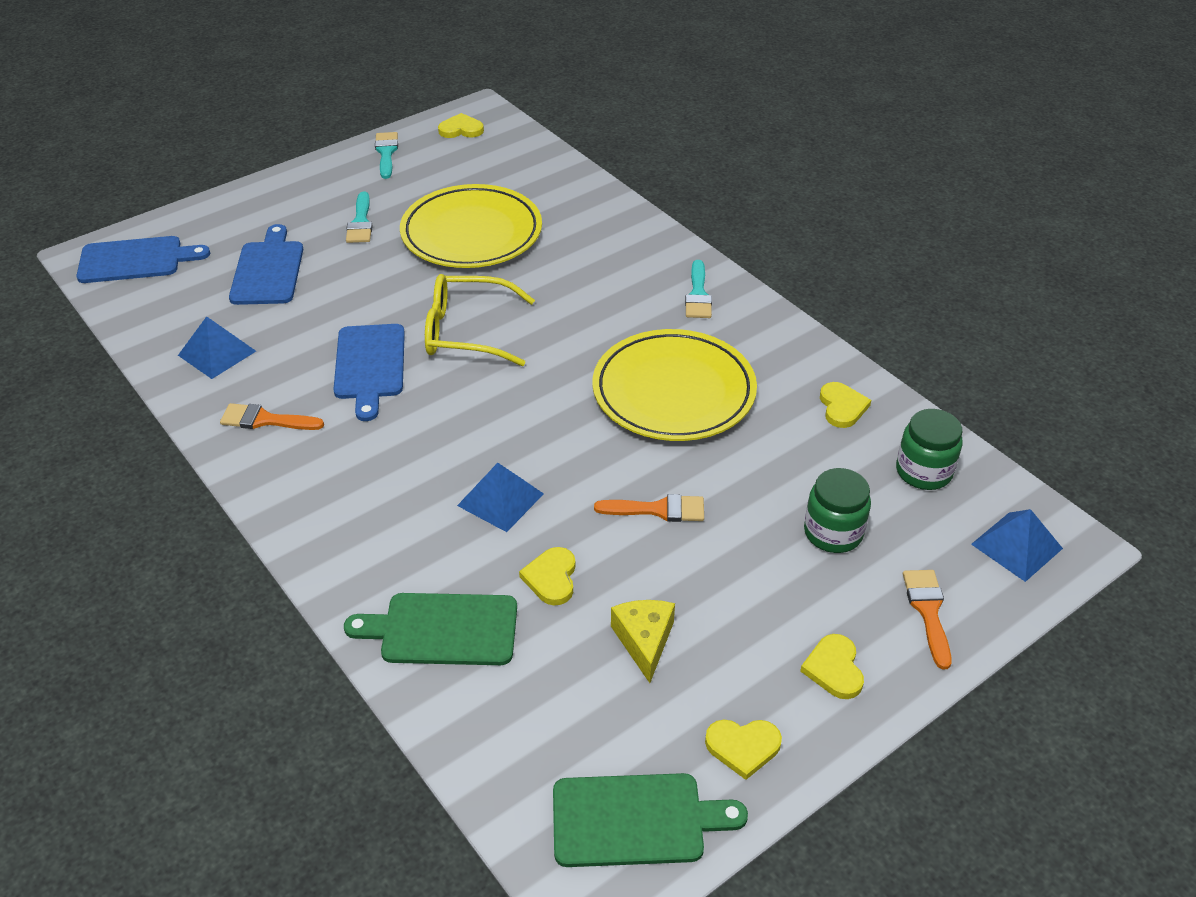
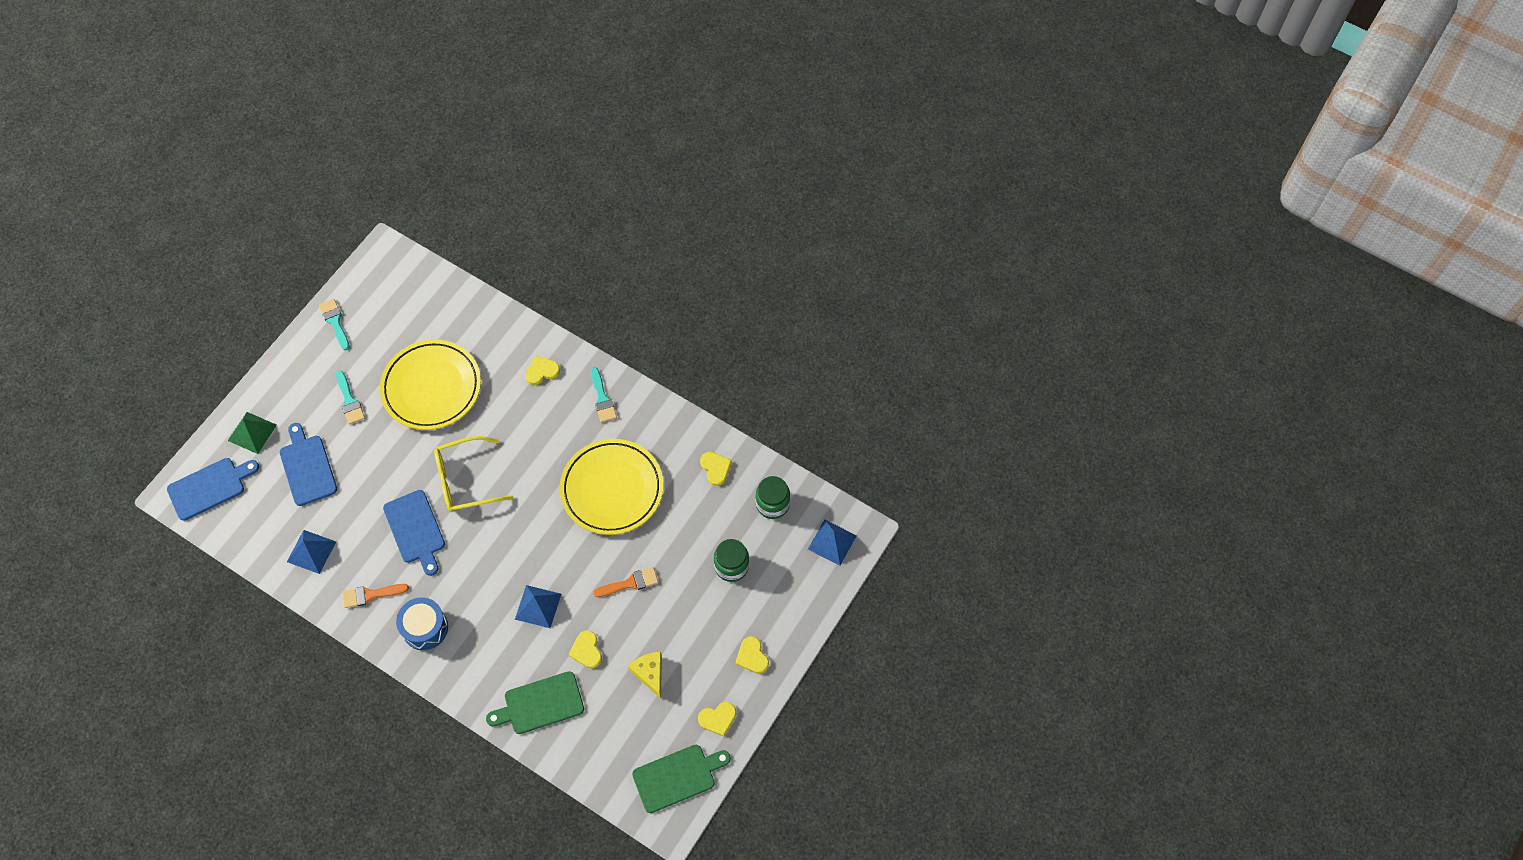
camera: 20 degrees left, 20 degrees up
(223, 223) = (252, 432): none -> green pyramid
(318, 479) = (425, 628): none -> blue drum
(461, 129) = (379, 278): yellow heart -> yellow heart (542, 371)
(928, 611) = (793, 603): orange brush -> none

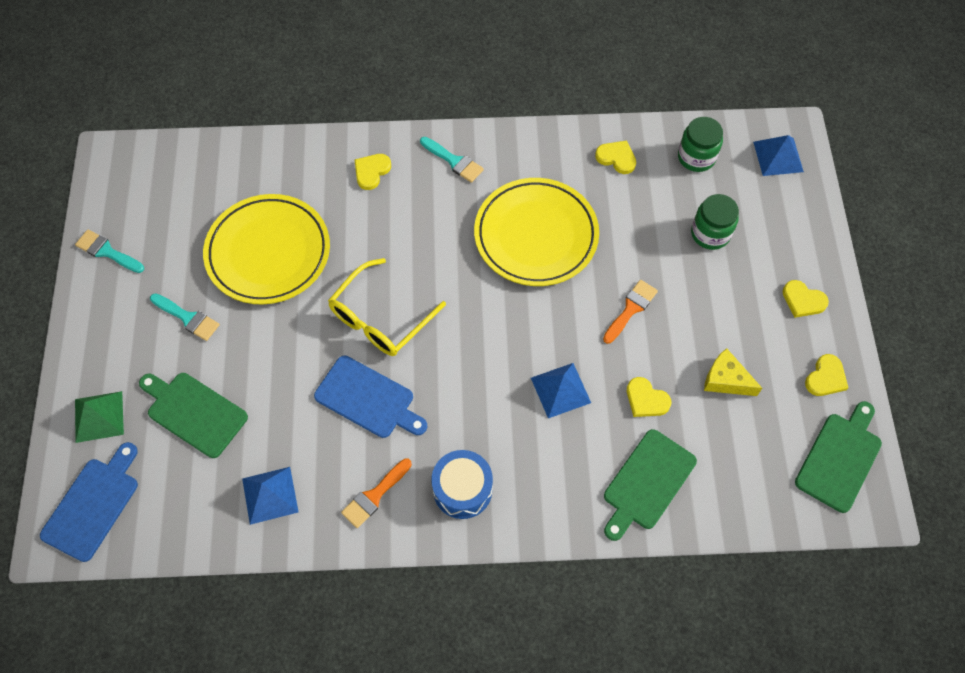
camera: 35 degrees left, 0 degrees up
(307, 467) = (194, 412): blue cutting board -> green cutting board

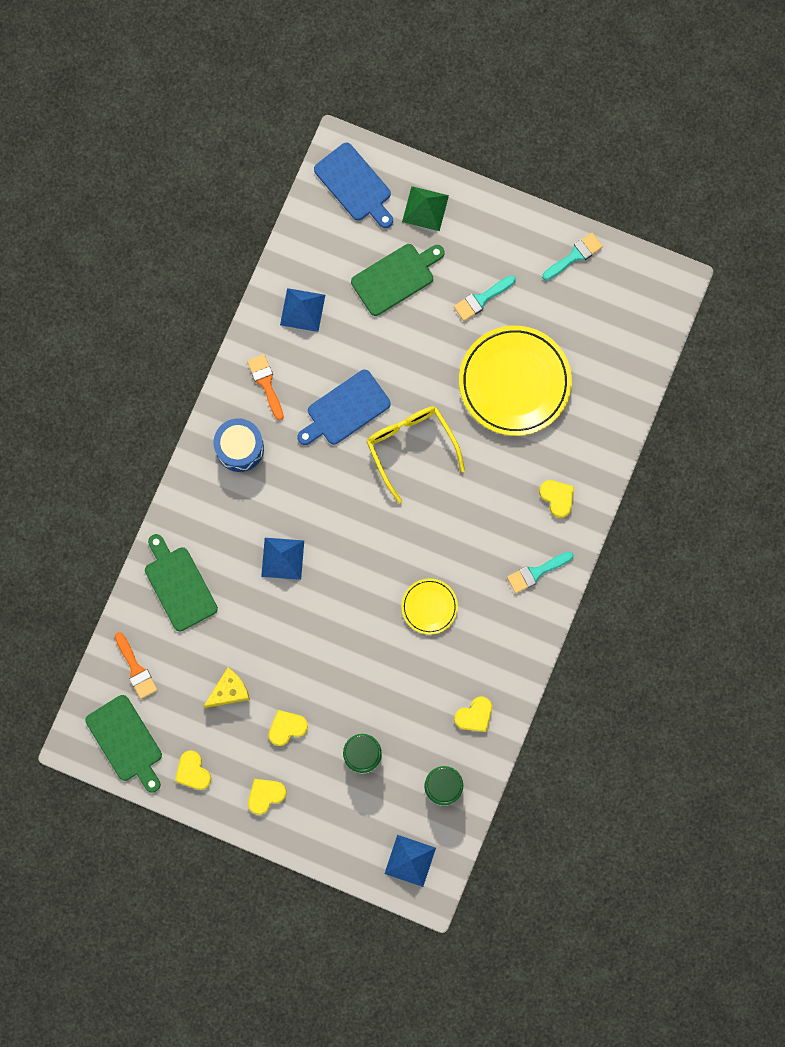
camera: 115 degrees right, 15 degrees up
(536, 235) = (429, 607): yellow plate -> yellow plate, size x0.49
(631, 309) = (325, 649): orange brush -> orange brush (136, 669)
(646, 399) = (243, 620): yellow heart -> yellow heart (287, 727)

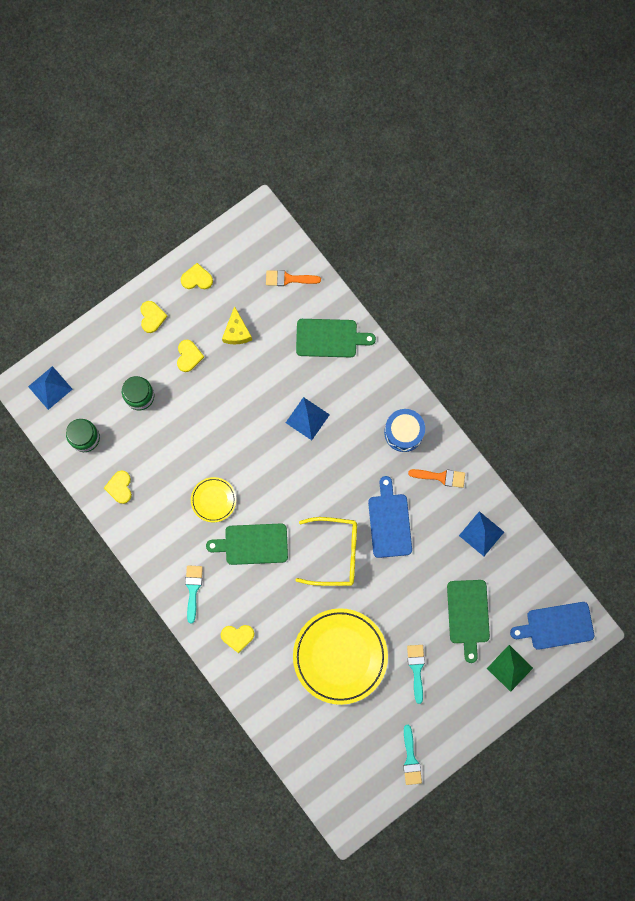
camera: 120 degrees right, 0 degrees up
(126, 741) = (243, 246): green cutting board -> green cutting board (252, 544)

